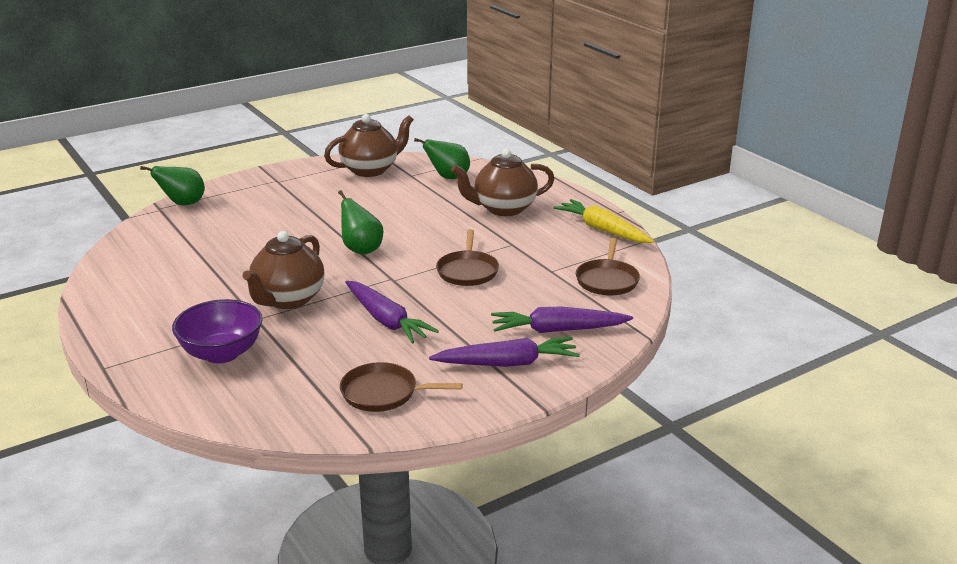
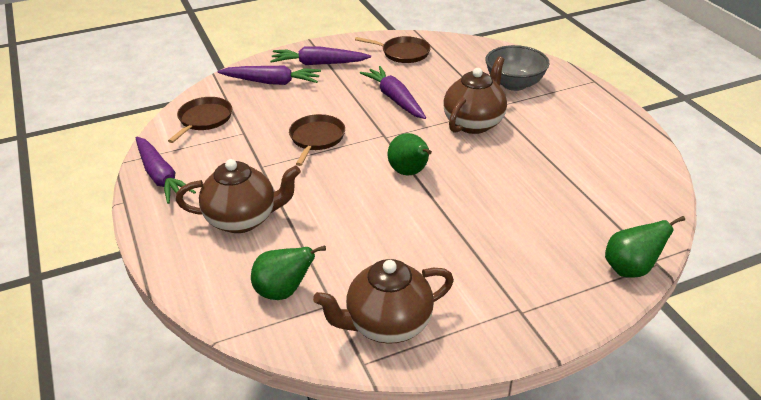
camera: 170 degrees left, 10 degrees up
(222, 353) = (514, 84): purple bowl -> grey bowl
(603, 230) = (161, 176): yellow carrot -> purple carrot

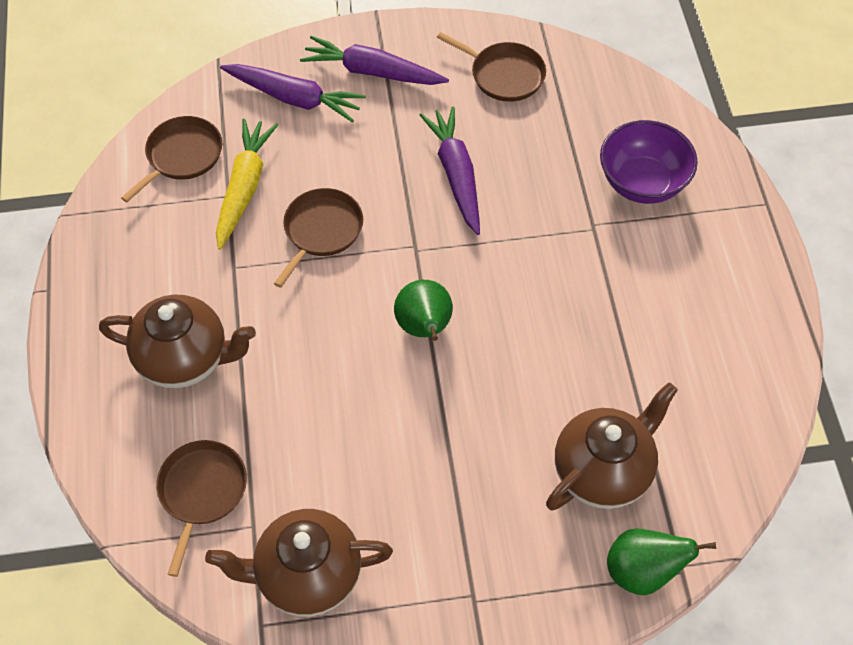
camera: 15 degrees right, 20 degrees up
(161, 176) = (102, 255): purple carrot -> none
(254, 127) = (244, 188): none -> yellow carrot
(283, 291) = (201, 492): green pear -> brown pan
(474, 123) = (550, 251): brown teapot -> brown teapot (603, 471)
(514, 84) = (642, 183): grey bowl -> purple bowl

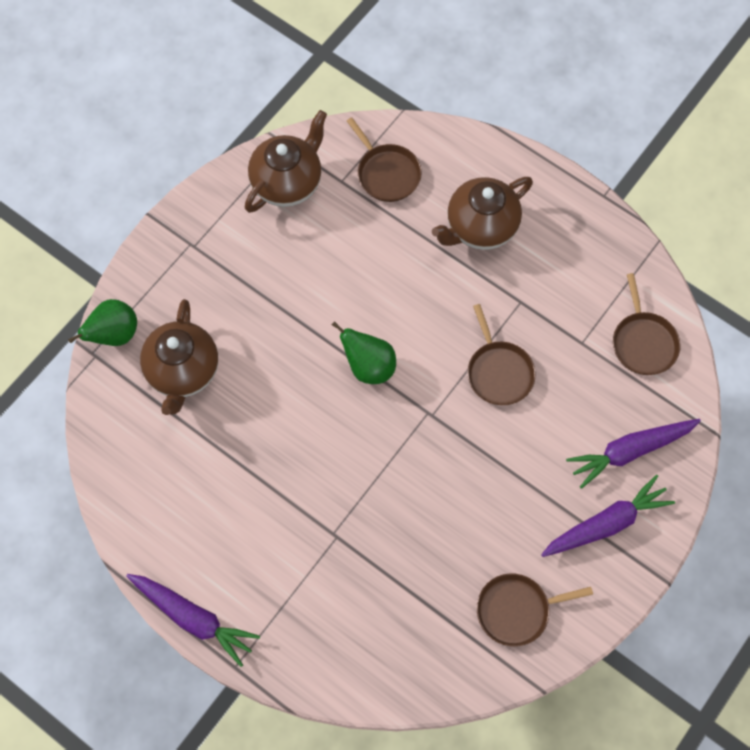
camera: 135 degrees right, 10 degrees up
(244, 188) = (579, 357): yellow carrot -> none
(456, 175) = (461, 492): purple carrot -> purple carrot (193, 618)
(642, 183) = (334, 603): purple bowl -> none

